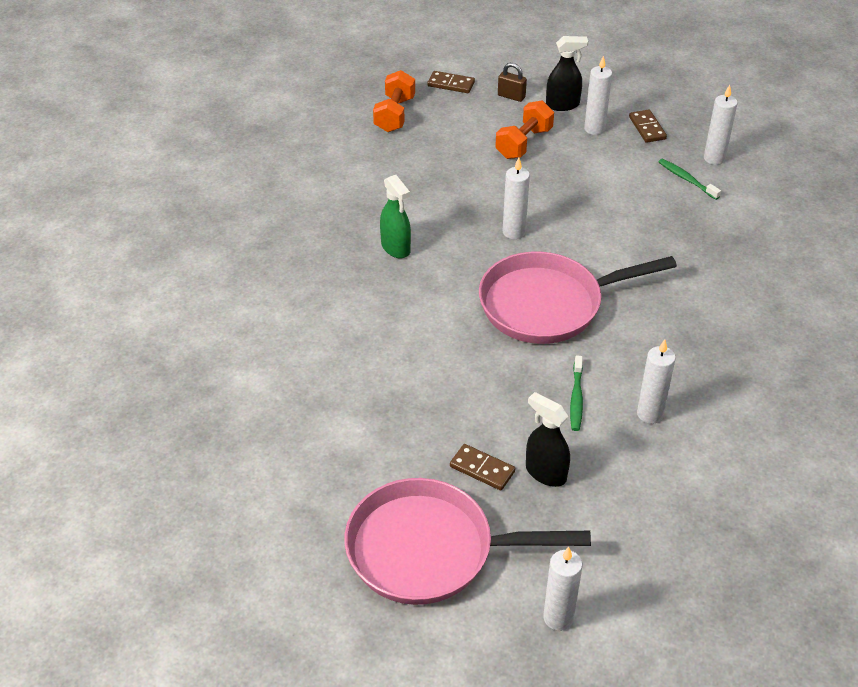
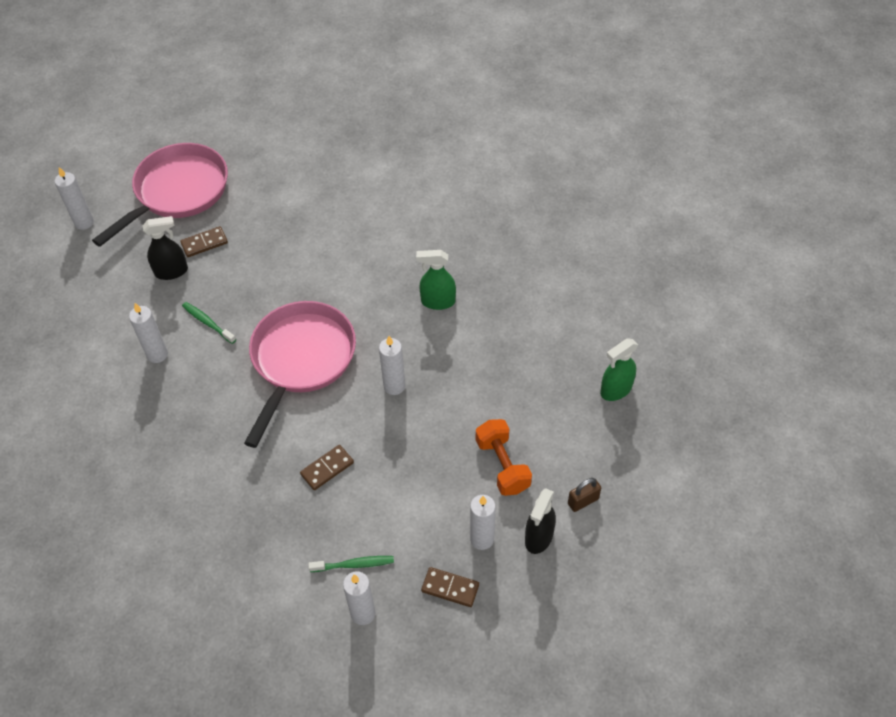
camera: 125 degrees right, 10 degrees up
(394, 114) = (615, 390): orange dumbbell -> green spray bottle
(451, 84) = (637, 461): brown domino -> brown domino (327, 468)

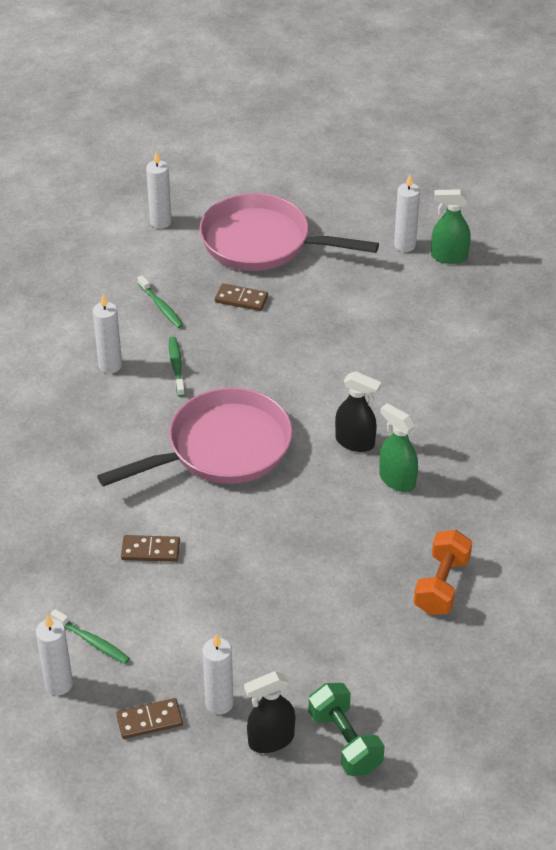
camera: 40 degrees right, 10 degrees down
(150, 286) = (161, 306): none -> green toothbrush
(171, 271) = (190, 306): black spray bottle -> black spray bottle (355, 442)
(177, 192) = (263, 242): pink pan -> pink pan turned 150 degrees counterclockwise
(394, 386) = (279, 524): white candle -> white candle (404, 245)
(450, 588) = (149, 720): brown domino -> brown domino turned 75 degrees counterclockwise
(502, 465) = (304, 658): orange dumbbell -> orange dumbbell (441, 585)
(583, 501) = (345, 741): brown padlock -> green dumbbell
(615, 390) = (485, 671): green spray bottle -> green spray bottle (448, 256)

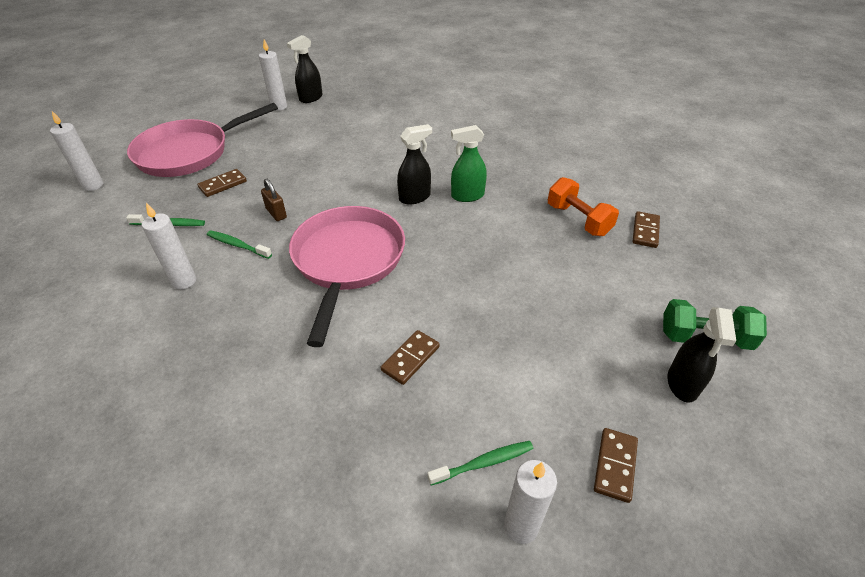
camera: 55 degrees left, 0 degrees up
(219, 703) = (621, 399): white candle -> none
(238, 362) = (276, 213): none -> brown padlock
(448, 256) = (310, 98): green spray bottle -> black spray bottle
(474, 648) = (645, 231): none -> brown domino

